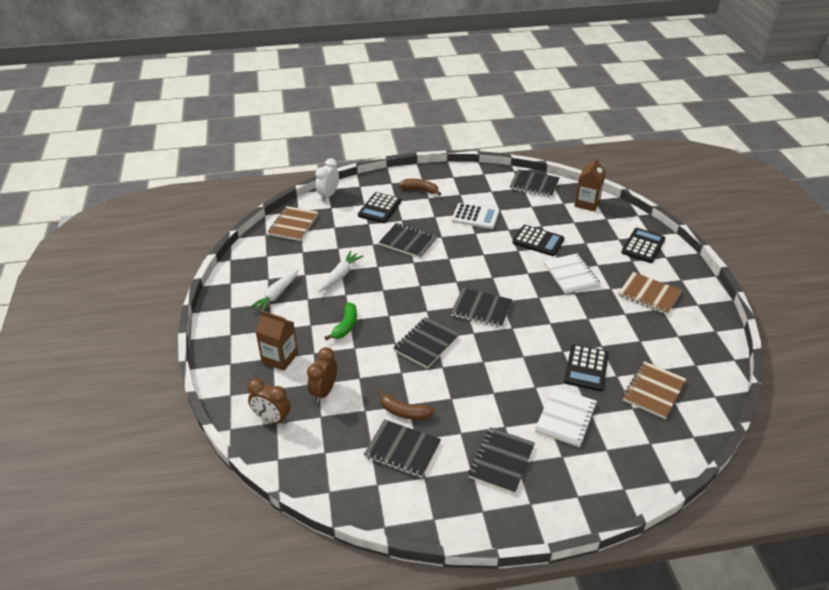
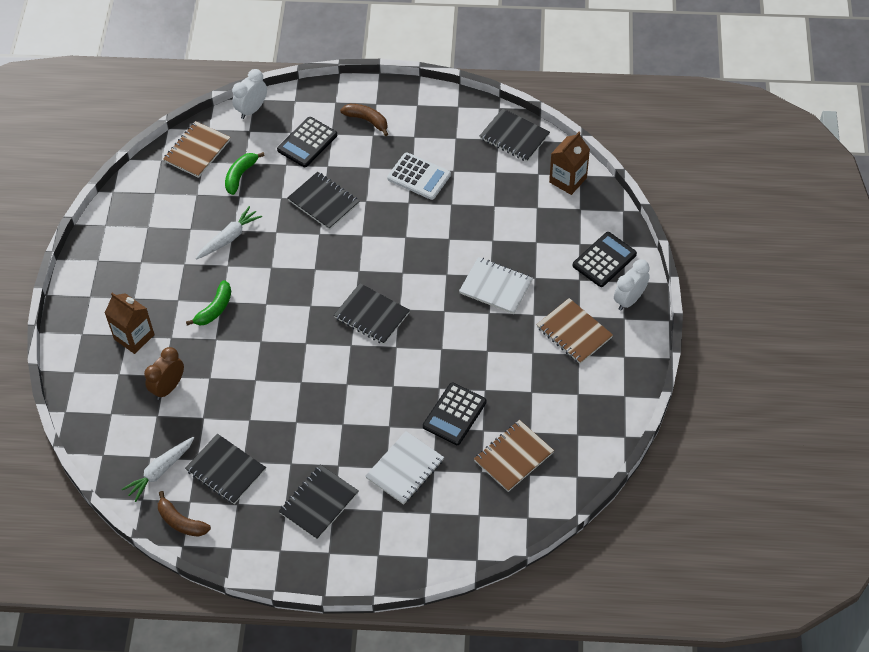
camera: 15 degrees right, 15 degrees up
(272, 419) = (108, 409): brown clock -> none
(276, 295) = (151, 252): white carrot -> white carrot (160, 471)
(334, 235) = (240, 175): none -> green banana
(404, 412) = (242, 428): brown banana -> brown banana (181, 522)
(426, 344) = (294, 349): black notebook -> none
(538, 241) = (479, 229): black calculator -> none
(571, 275) = (495, 287): white notebook -> white notebook turned 60 degrees counterclockwise
(677, 267) = (629, 300): none -> white clock

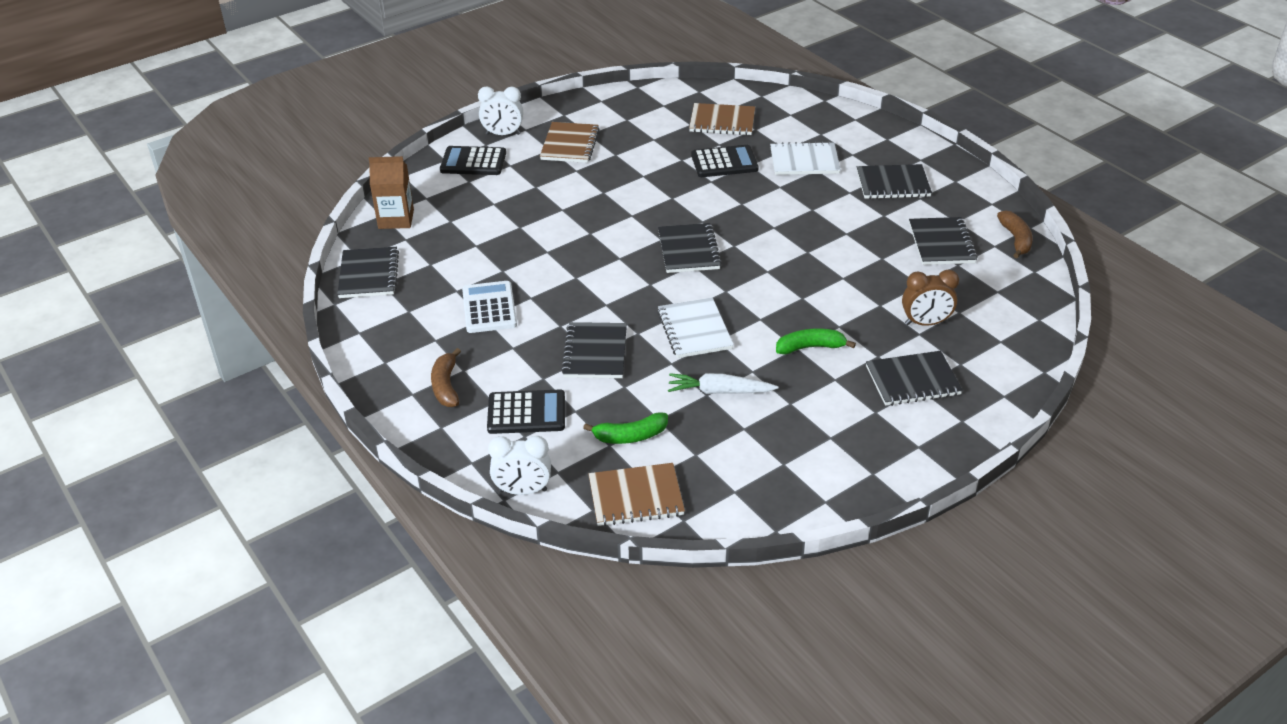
camera: 130 degrees left, 15 degrees down
(134, 337) = (912, 381): brown carton -> black notebook
(160, 471) = (998, 277): white carrot -> none
(495, 287) = (571, 201): white notebook -> white notebook (694, 330)

